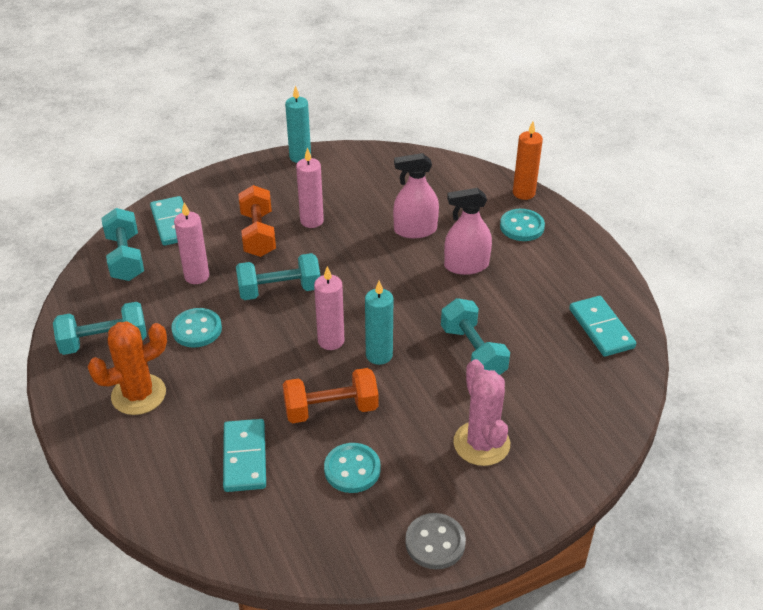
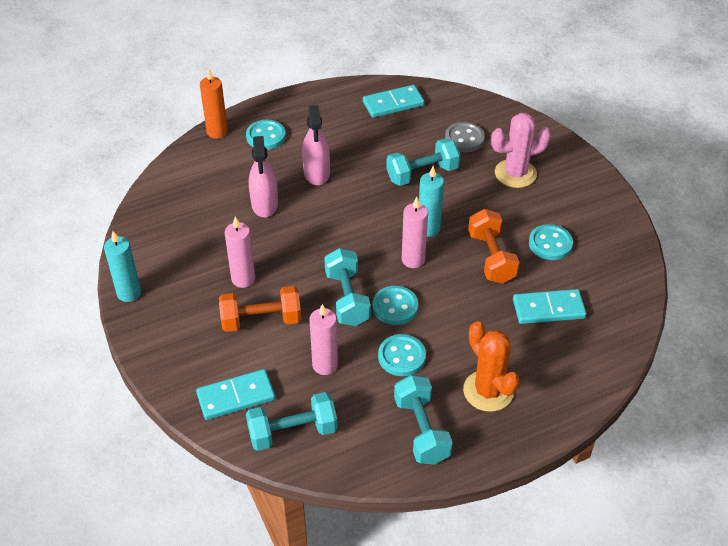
camera: 90 degrees left, 5 degrees up
(264, 325) = (395, 307): none -> turquoise button
(435, 542) = (606, 200): grey button -> grey button (464, 138)

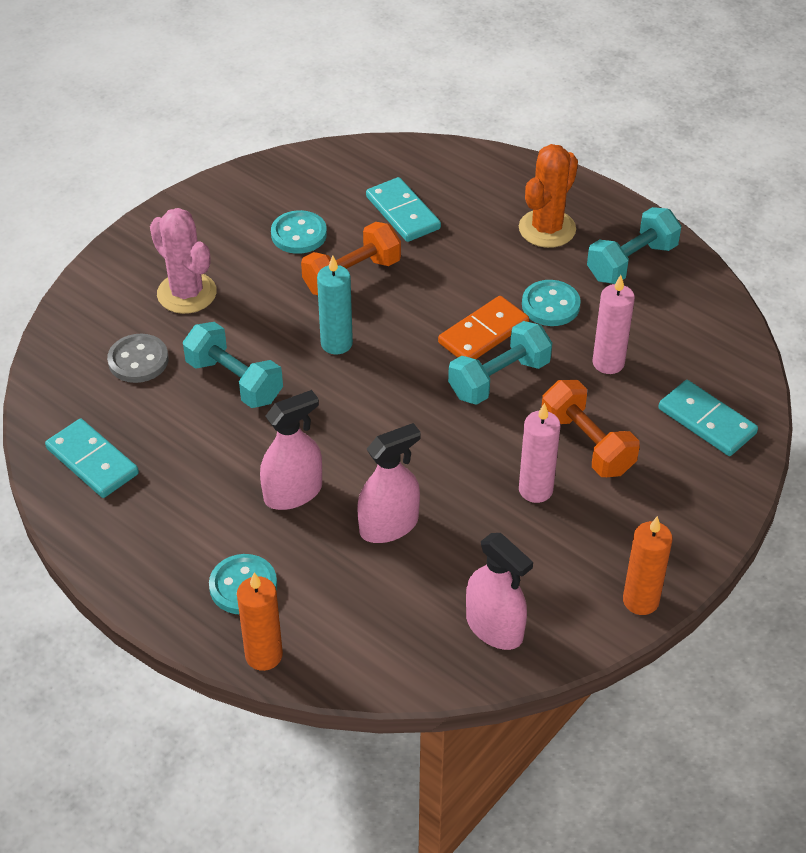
camera: 115 degrees left, 0 degrees up
(129, 293) = (640, 600): turquoise candle -> orange candle
(163, 222) = (494, 627): none -> pink spray bottle
(292, 432) = (712, 356): turquoise dumbbell -> none
(395, 307) = (483, 333): turquoise button -> orange domino
(413, 260) = (398, 341): pink candle -> none

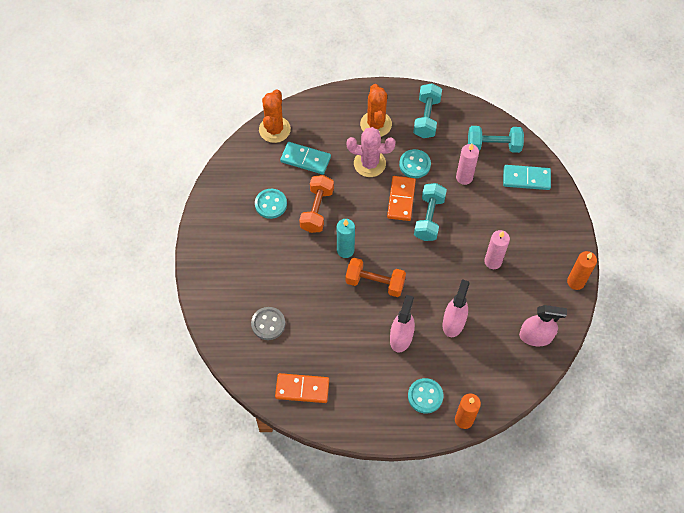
camera: 40 degrees left, 15 degrees up
(92, 461) = (302, 389): turquoise domino -> orange domino
(187, 293) = (253, 273): pink cactus -> pink cactus (369, 163)
(234, 381) = (321, 302): turquoise dumbbell -> turquoise dumbbell (493, 146)
(400, 159) = (274, 129): none -> orange cactus
(587, 444) = (492, 224): orange dumbbell -> orange dumbbell (375, 282)

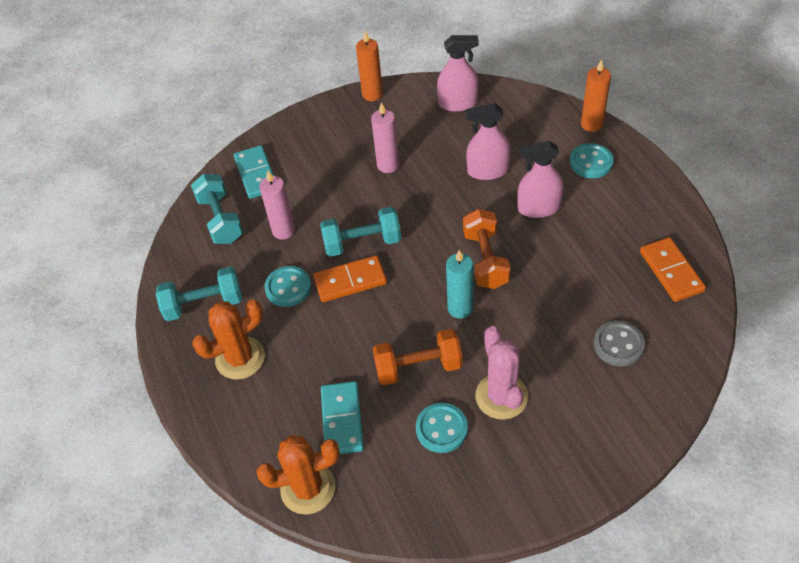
camera: 110 degrees left, 10 degrees down
(369, 163) = (311, 338): pink cactus -> pink cactus (501, 396)
(535, 336) = (458, 103): pink spray bottle -> pink spray bottle turned 105 degrees clockwise

